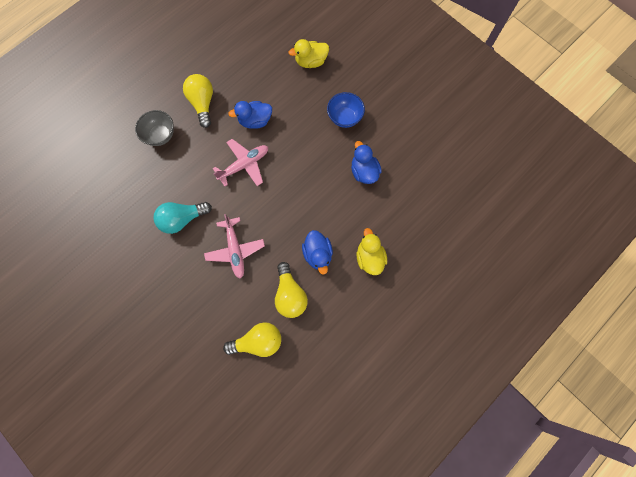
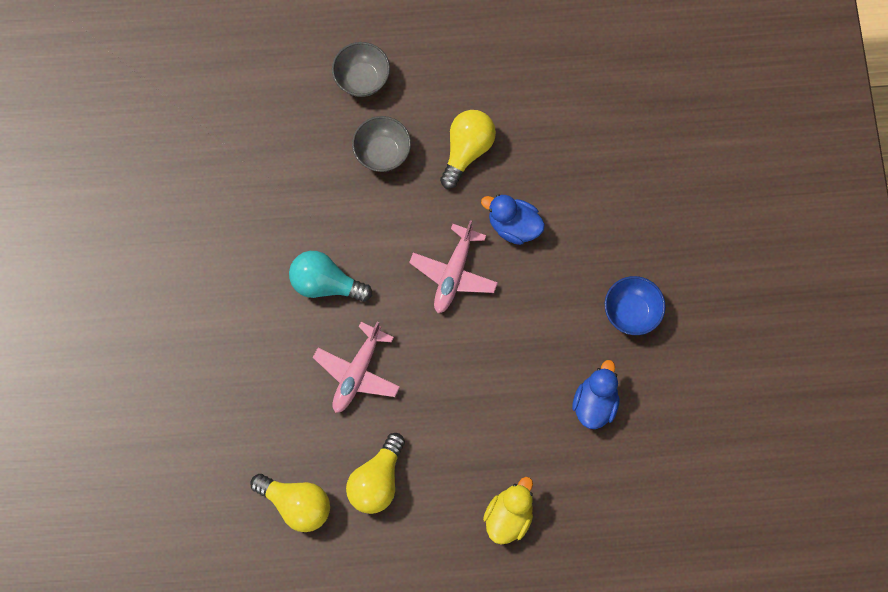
camera: 40 degrees right, 0 degrees up
(121, 109) = (362, 79): none -> grey bowl
(244, 165) = (453, 273): pink plane -> pink plane turned 105 degrees clockwise
(311, 62) = (651, 200): yellow duck -> none
(317, 254) = (450, 459): blue duck -> none

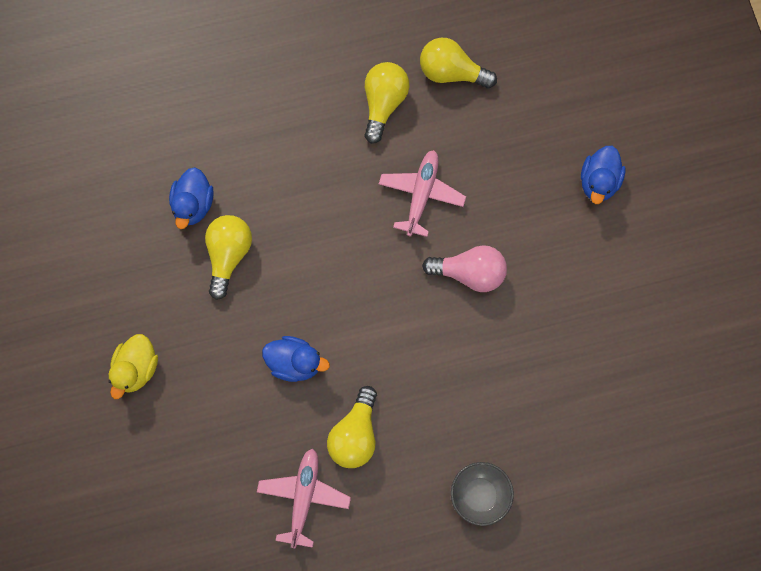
camera: 170 degrees right, 0 degrees up
(172, 354) = (598, 182): none -> blue duck
(326, 283) = (469, 273): turquoise light bulb -> pink light bulb
(382, 152) = (441, 417): grey bowl -> none
(453, 273) = (347, 304): pink plane -> pink plane (304, 497)
(508, 515) = (260, 94): yellow duck -> yellow duck (136, 369)
(565, 342) = (228, 255): none -> yellow light bulb
(631, 311) = (167, 296): blue bowl -> none

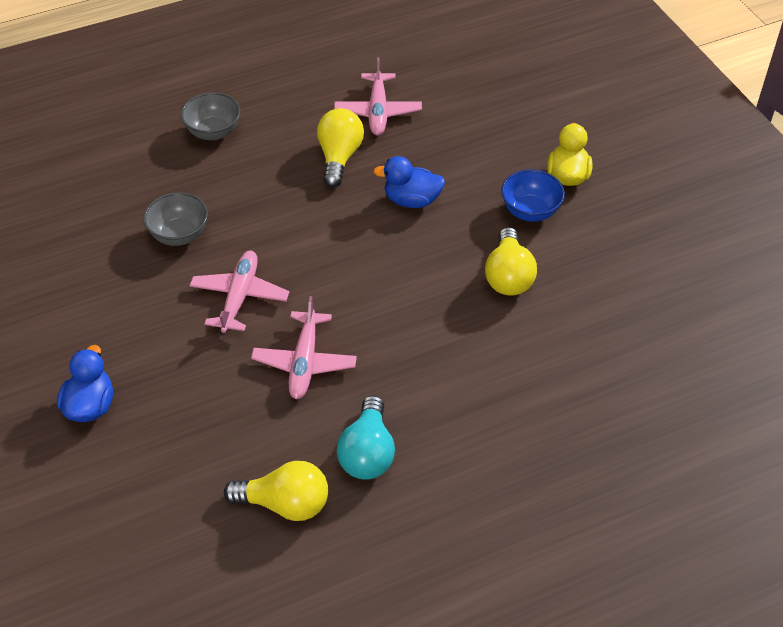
camera: 170 degrees right, 25 degrees down
(186, 329) = (530, 211): none -> blue bowl
(193, 205) = (564, 316): blue duck -> none
(383, 104) = (367, 453): yellow light bulb -> turquoise light bulb
(469, 273) = (239, 297): pink light bulb -> pink plane
(520, 356) = (179, 235): none -> grey bowl

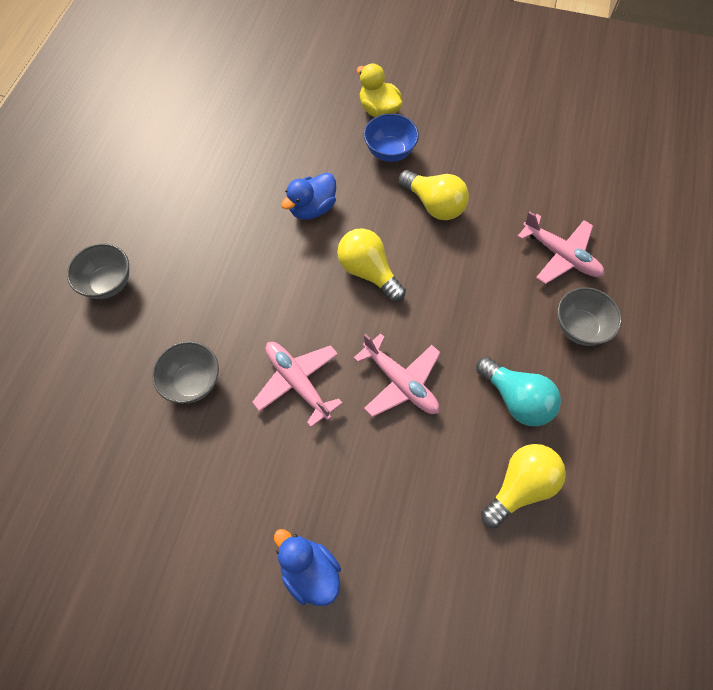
camera: 50 degrees left, 15 degrees up
(339, 157) = (225, 221): yellow light bulb -> yellow light bulb (368, 272)
(378, 111) = (206, 167): pink plane -> pink plane (560, 255)
(491, 459) = (579, 327): none -> grey bowl

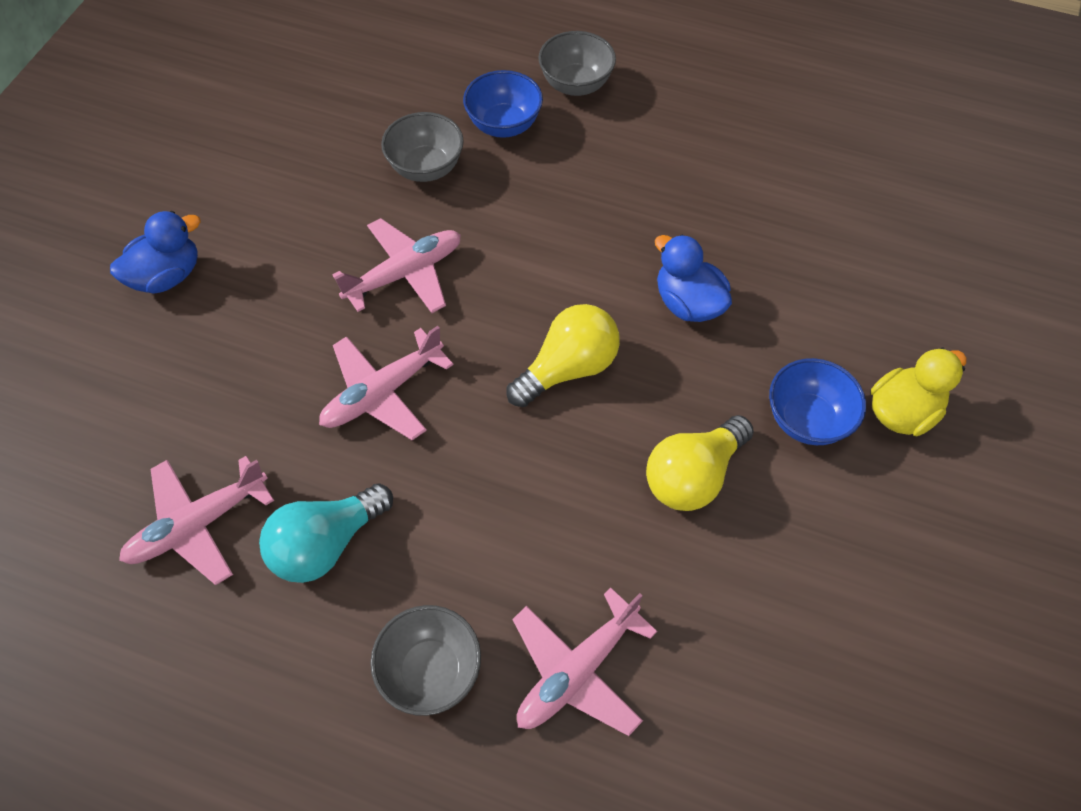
camera: 95 degrees right, 5 degrees down
(149, 330) = (504, 125): none -> blue bowl
(520, 486) = (198, 525): yellow light bulb -> pink plane

